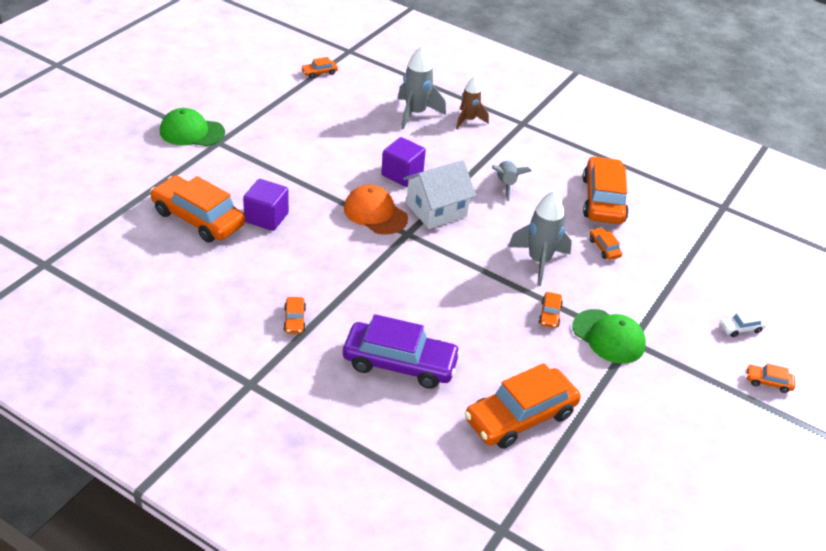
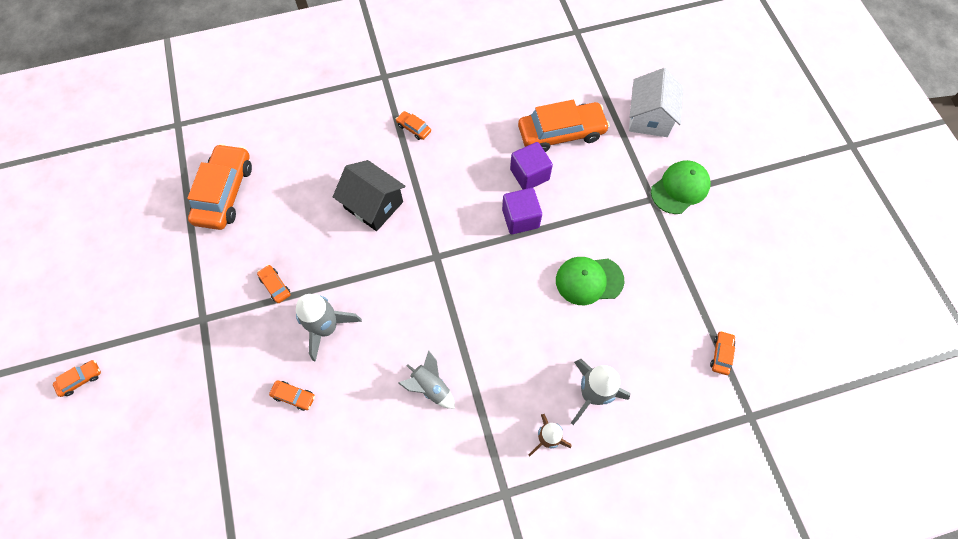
camera: 135 degrees right, 25 degrees up
(375, 213) = (477, 251): orange cap -> none
(400, 363) = (325, 159): purple car -> none
(402, 174) = (509, 309): purple cube -> purple cube (520, 218)
(406, 298) = (373, 205): none -> black house
(436, 210) = (445, 299): white house -> white house (649, 117)
(603, 200) = (343, 459): orange car -> none
(608, 336) = (221, 307): green cap -> green cap (589, 280)
(740, 328) = (130, 417): white car -> none

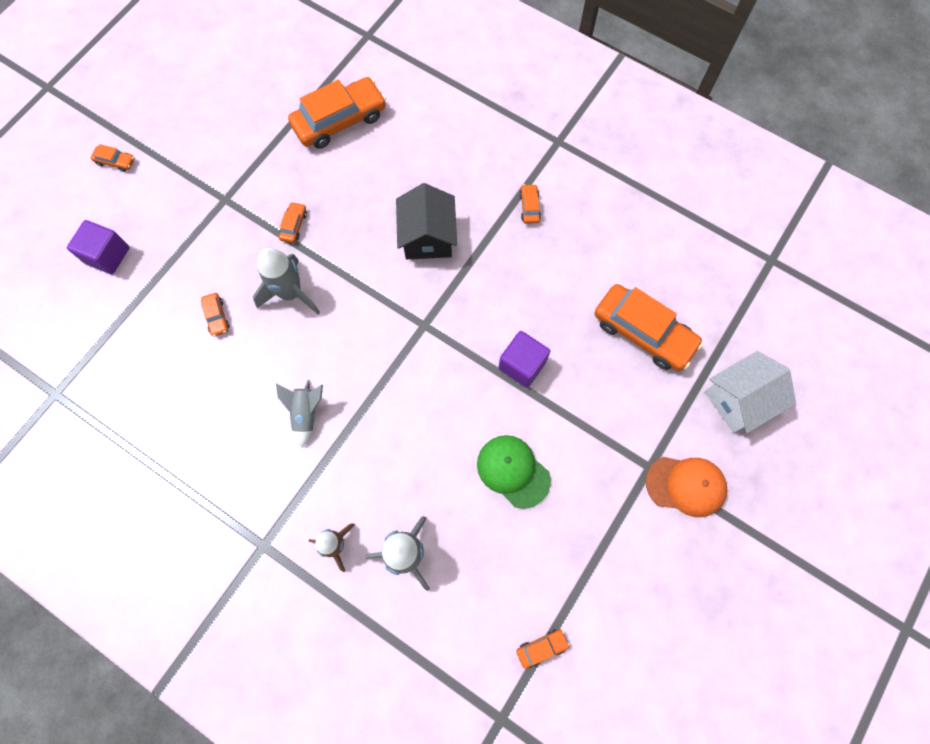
camera: 50 degrees right, 5 degrees up
(529, 174) = (573, 338): purple cube -> purple cube (107, 255)
(680, 188) = (686, 485): green cap -> orange cap

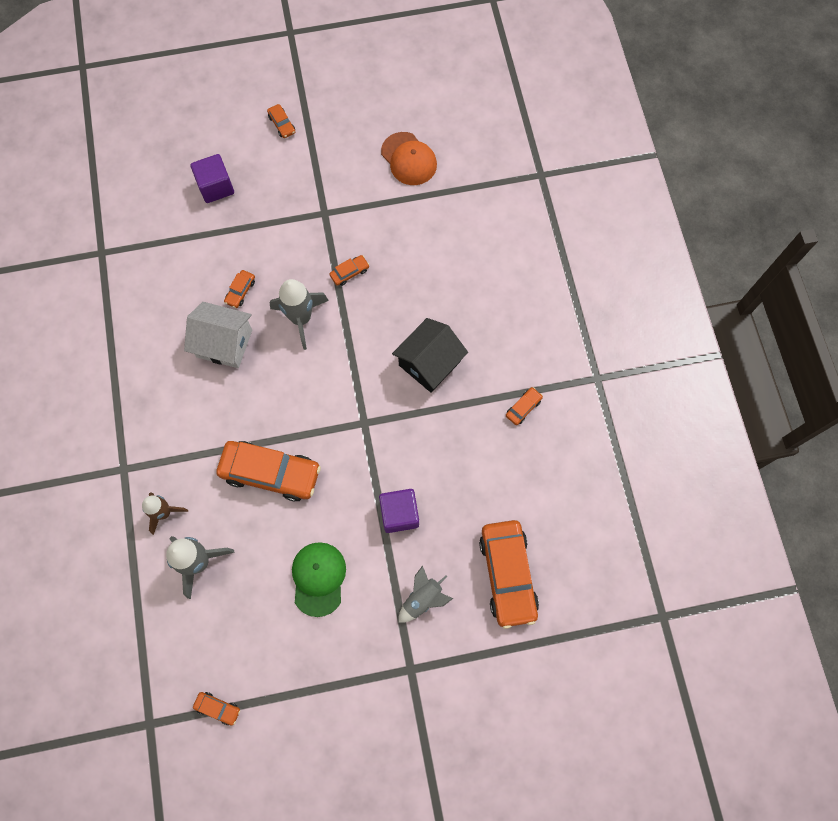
camera: 45 degrees right, 0 degrees up
(306, 413) = (230, 409): grey rocket -> grey rocket (423, 598)
(340, 120) = (456, 223): orange car -> orange car (270, 473)
(686, 485) = (421, 707): orange cap -> orange cap (409, 159)
(739, 400) = (524, 689): white house -> white house (224, 343)

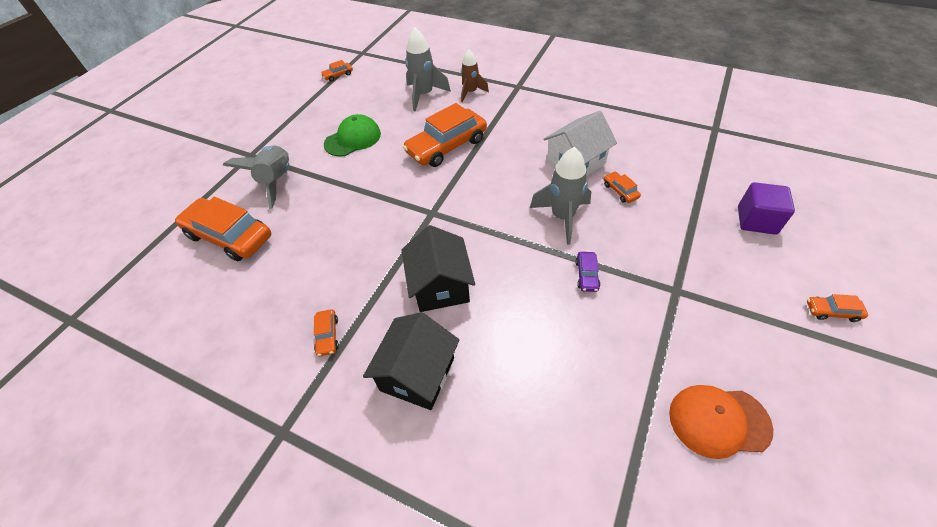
camera: 130 degrees right, 20 degrees down
(318, 578) = (353, 139): green cap -> green cap turned 75 degrees counterclockwise
(349, 272) = (586, 275): orange car -> purple car
(399, 514) = (343, 198): purple cube -> none
(423, 598) = (277, 181): grey rocket -> grey rocket, size x1.51
(503, 329) = (417, 374): none -> black house

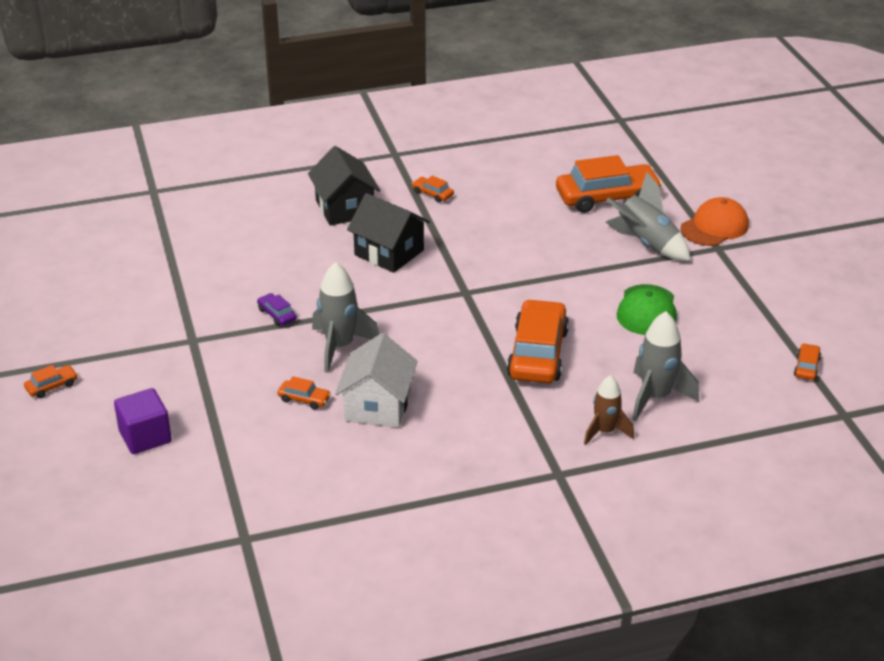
camera: 135 degrees right, 15 degrees down
(718, 421) = (121, 280): orange cap -> orange cap (714, 227)

